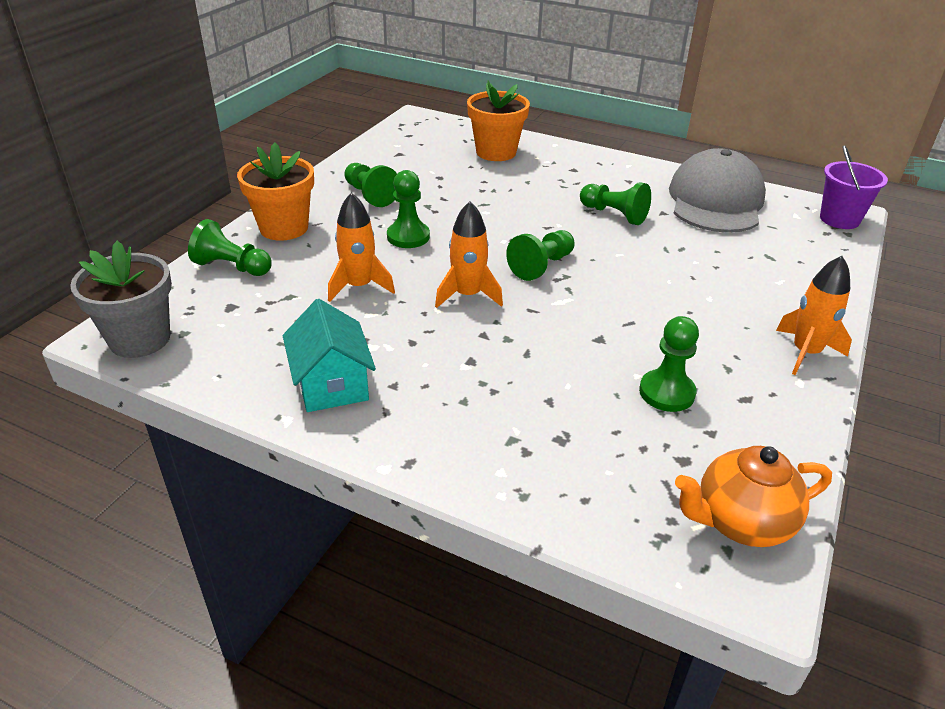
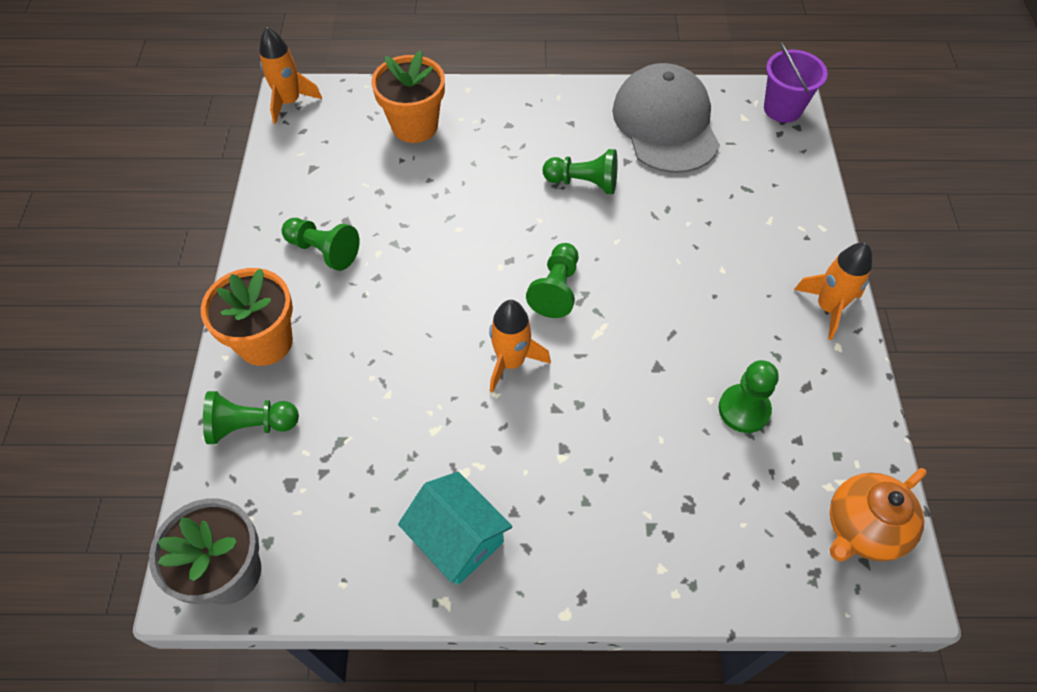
camera: 25 degrees left, 20 degrees up
(359, 286) = (400, 396): orange rocket -> orange rocket (289, 102)
(408, 237) = (404, 300): green pawn -> none

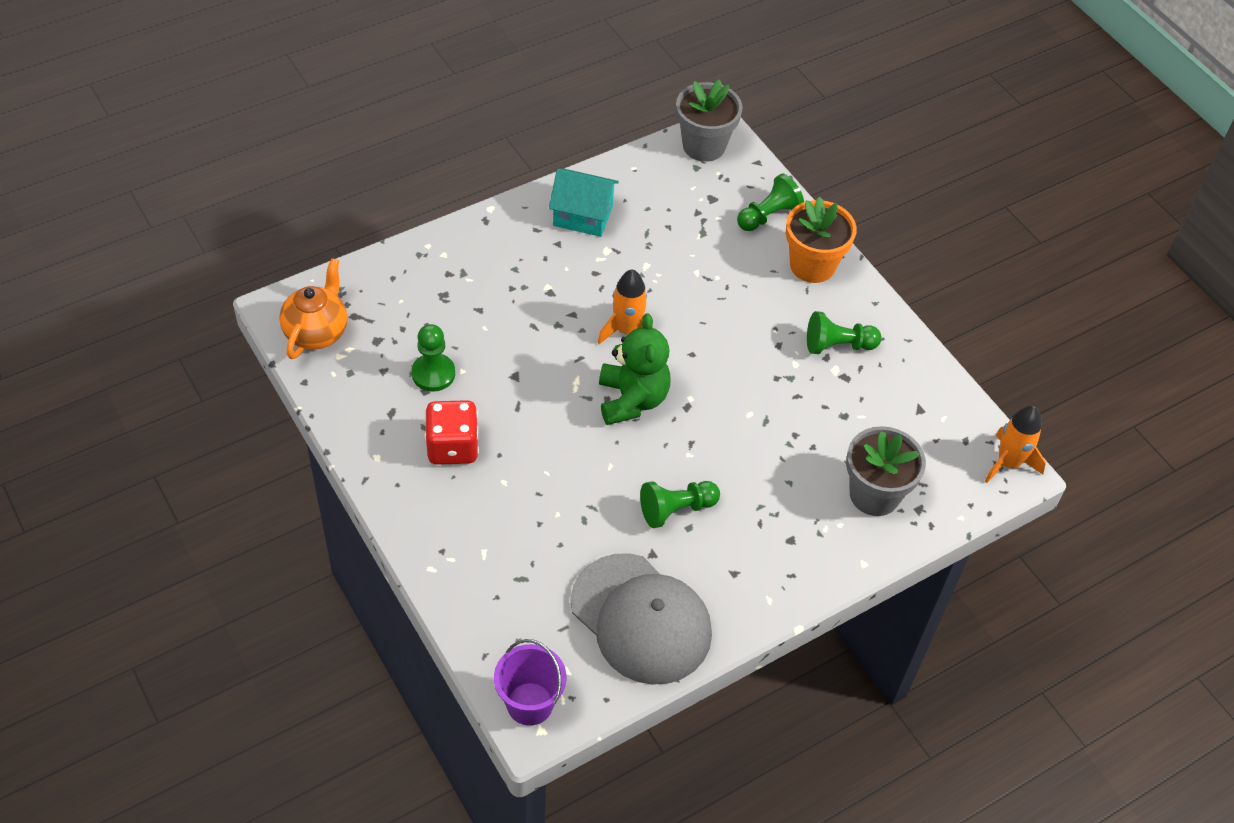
camera: 145 degrees right, 5 degrees down
(414, 126) = (874, 494): orange flower pot -> grey flower pot
(556, 289) = (632, 400): green pawn -> green teddy bear
(757, 322) = (452, 447): none -> red dice
(828, 307) = (397, 488): orange rocket -> none

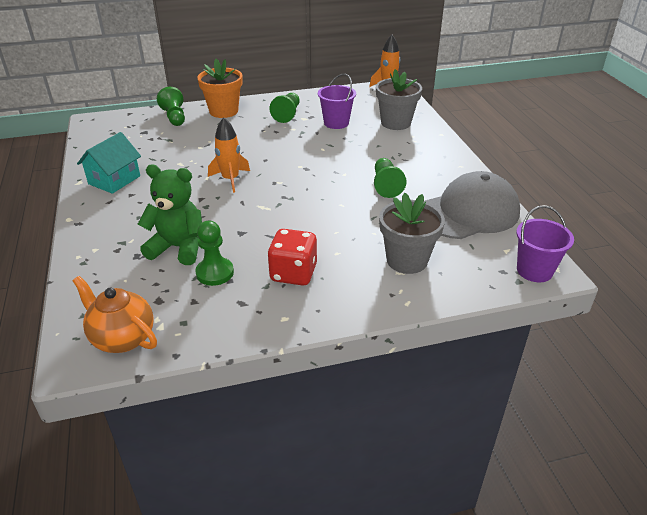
camera: 70 degrees left, 15 degrees down
(632, 400) = (290, 187): green teddy bear -> green teddy bear (178, 247)
(704, 146) = (97, 127): grey flower pot -> grey flower pot (407, 260)
(838, 414) = (336, 123): none -> purple bucket

